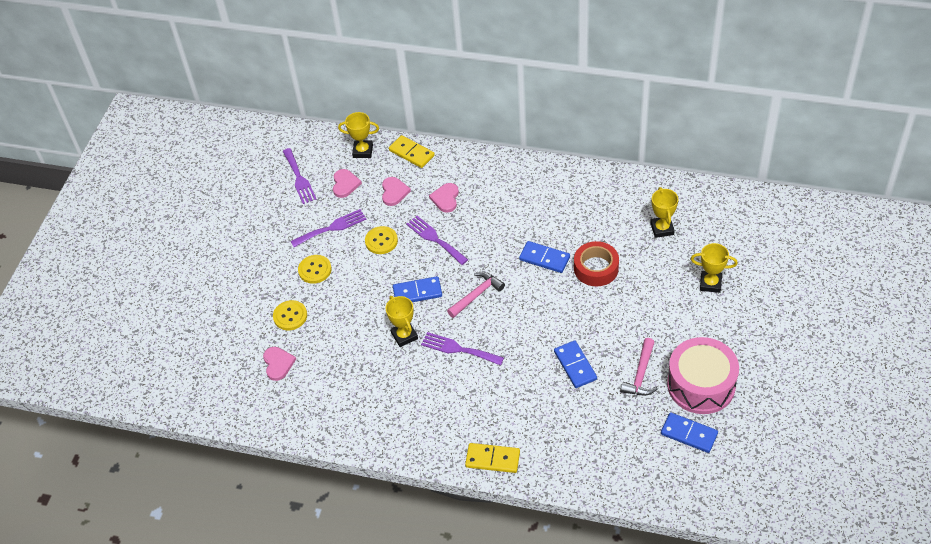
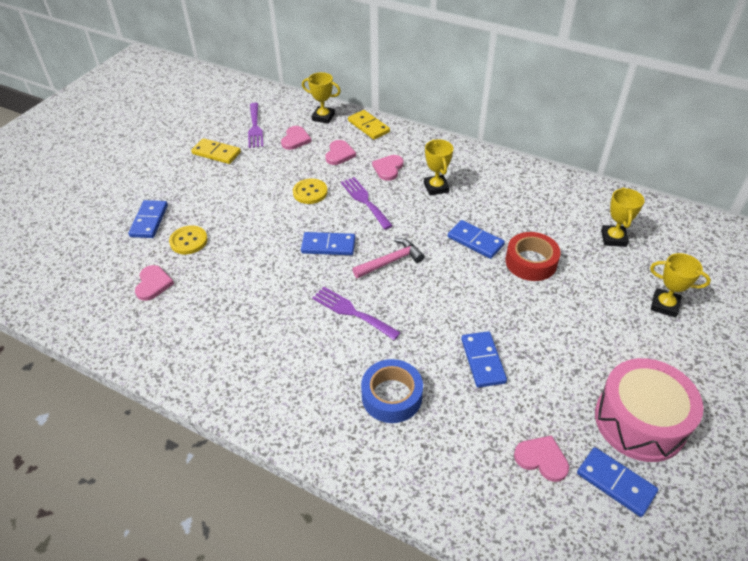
camera: 10 degrees right, 5 degrees down
(244, 304) = (149, 221): none -> blue domino
(315, 270) = (233, 204): yellow button -> none
(332, 228) = (267, 172): purple fork -> none
(404, 336) = (298, 285): yellow trophy -> yellow trophy (436, 187)
(492, 459) = (349, 451): yellow domino -> yellow domino (216, 153)
(512, 411) = (392, 396): none -> blue tape
(634, 430) = (542, 459): none -> pink heart
(640, 374) = (562, 390): pink hammer -> none

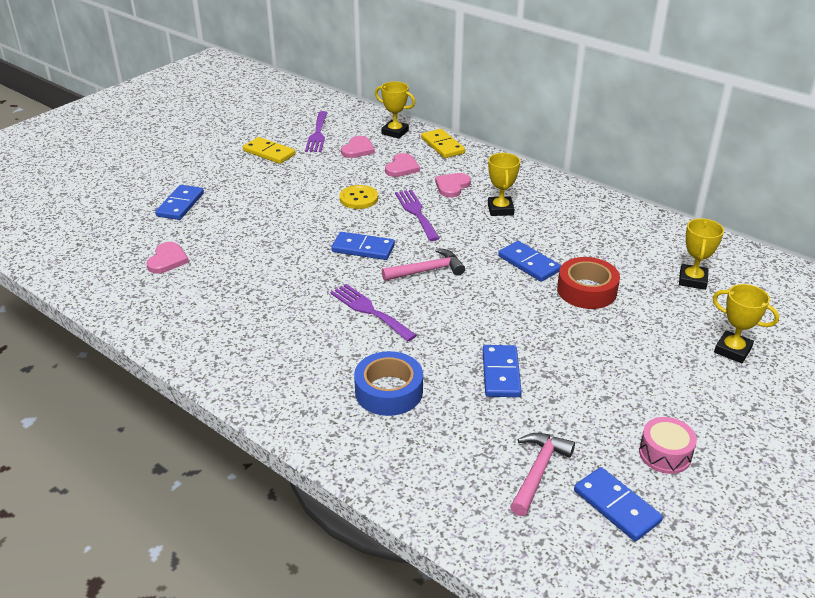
camera: 10 degrees right, 10 degrees down
(188, 241) = (215, 227): yellow button -> none
(542, 459) = (538, 471): pink heart -> pink hammer
(640, 421) = (665, 454): pink drum -> pink drum, size x0.50

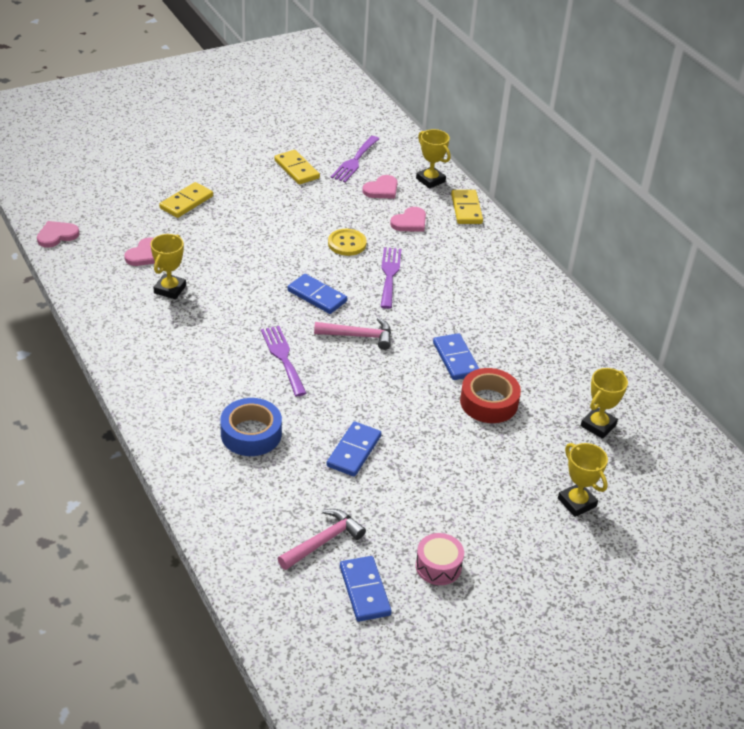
camera: 20 degrees right, 5 degrees up
(180, 205) = (186, 202): blue domino -> yellow domino
(452, 186) = (443, 257): pink heart -> pink heart (57, 235)
(500, 209) = (471, 295): yellow trophy -> yellow trophy (170, 289)

